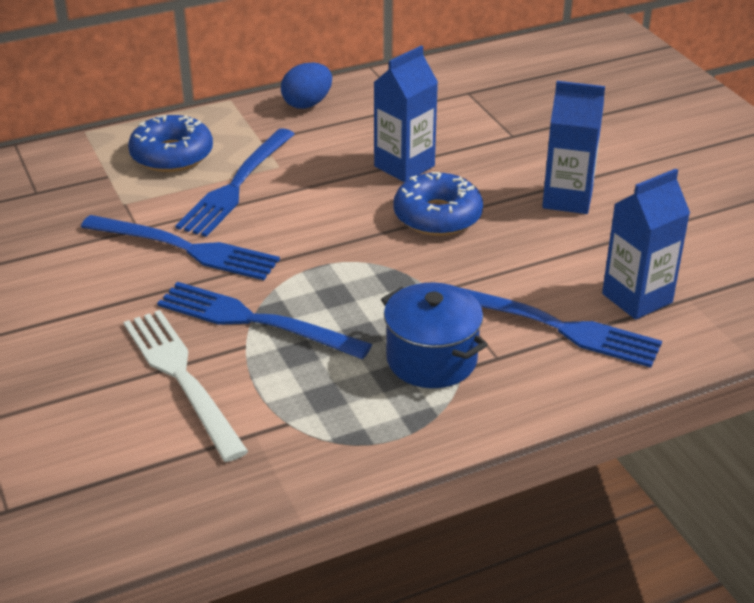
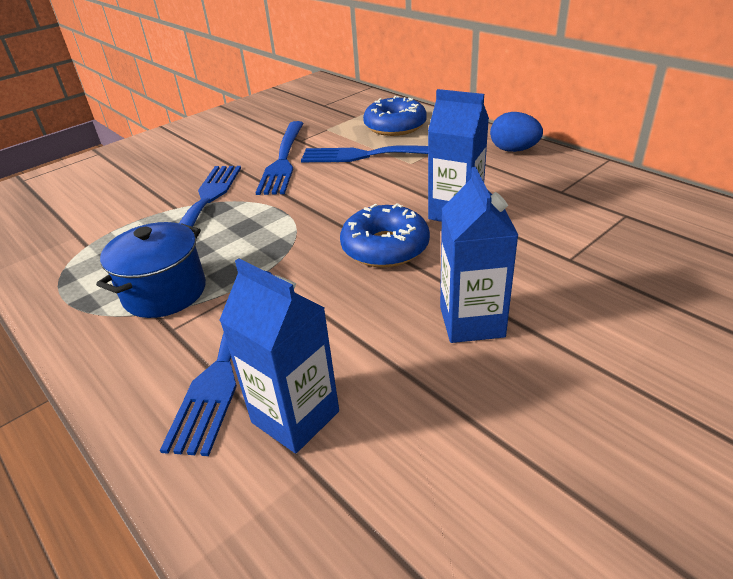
camera: 75 degrees right, 0 degrees up
(181, 377) = (138, 195): white fork -> none

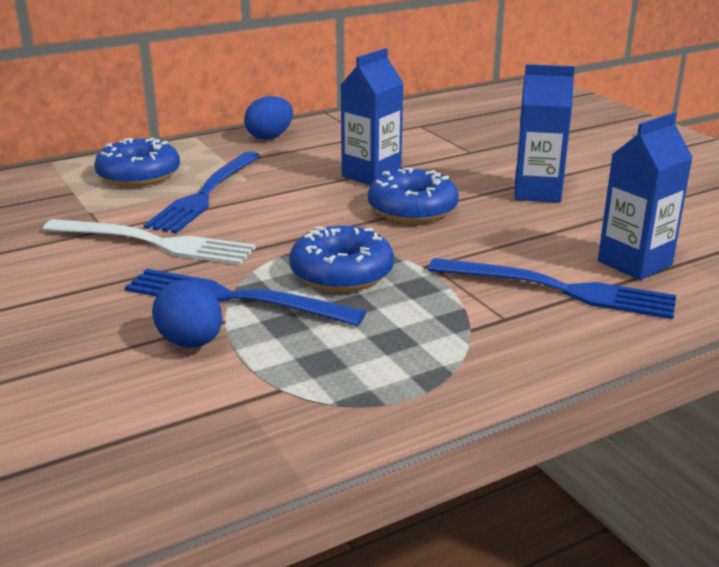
camera: 80 degrees left, 10 degrees down
(148, 204) = (191, 342): none -> blue egg
(165, 292) = (434, 323): blue pot -> none
(247, 236) = (341, 273): none -> blue donut
(283, 160) = (155, 243): blue fork -> white fork

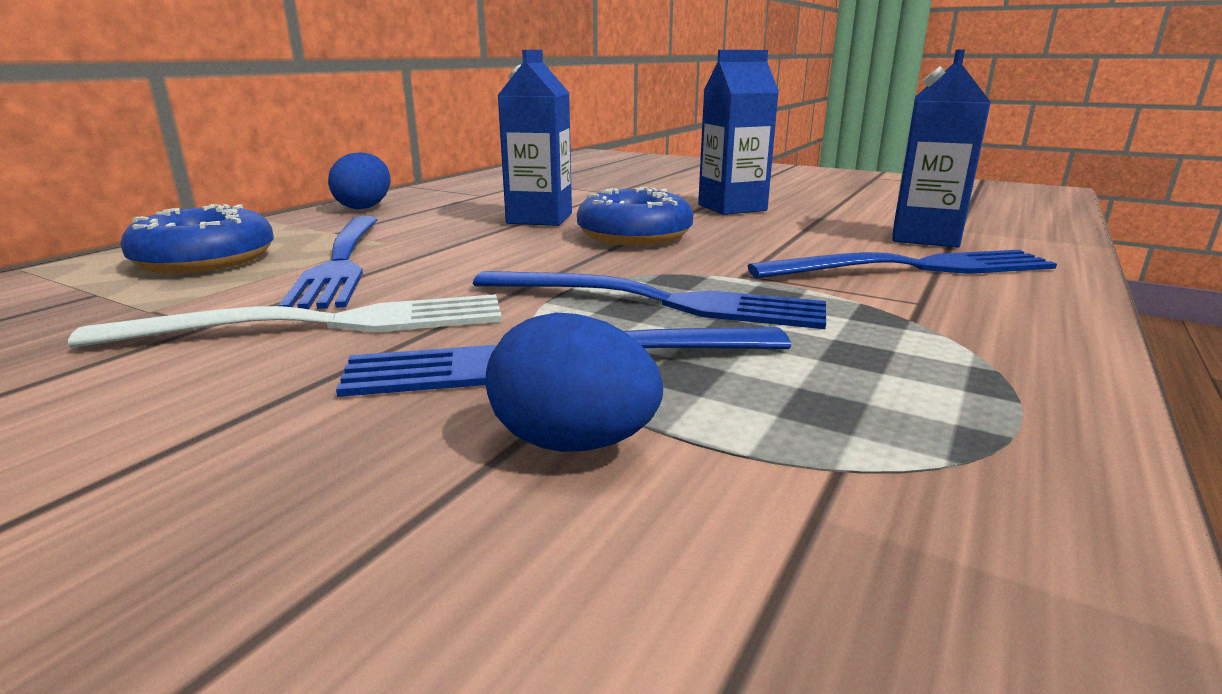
camera: 30 degrees left, 5 degrees down
(341, 273) = (658, 301): blue donut -> blue fork

